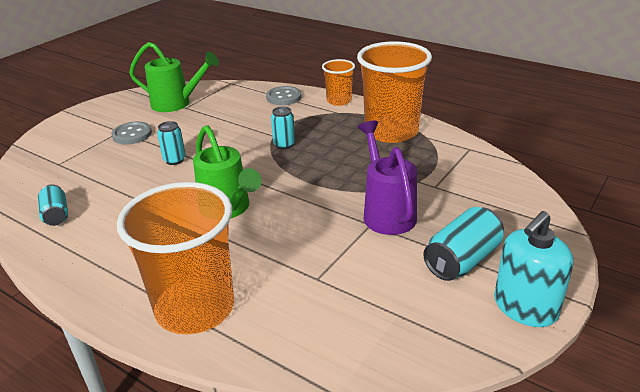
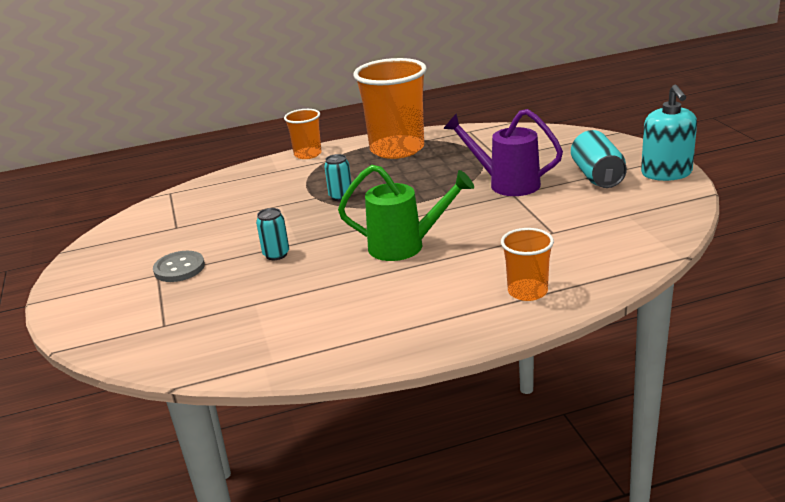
camera: 50 degrees left, 5 degrees down
(56, 215) = (275, 341): turquoise can -> none
(176, 103) = (157, 230): green watering can -> none
(195, 308) = (527, 291): orange cup -> orange cup, size x0.51
(284, 97) = (253, 175): grey button -> none

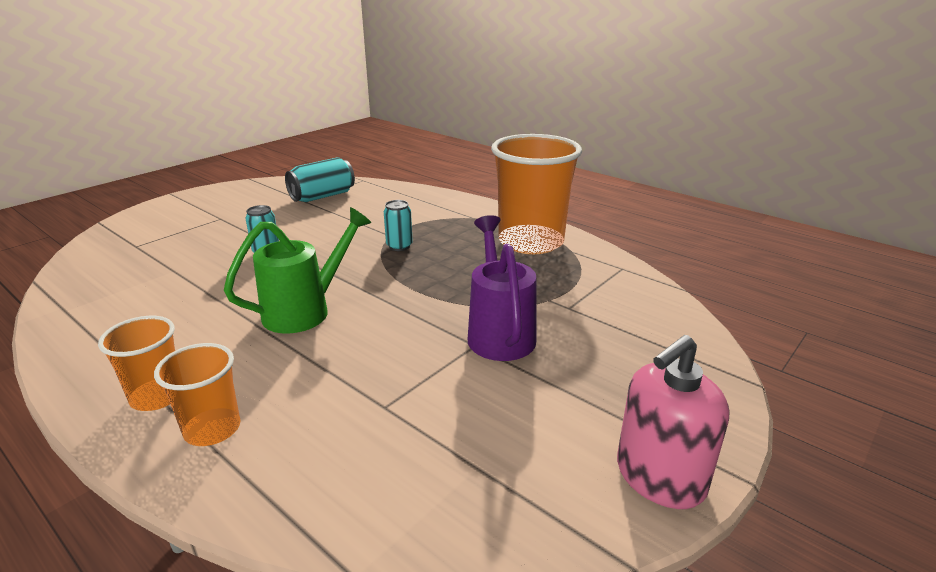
camera: 55 degrees right, 0 degrees up
(179, 268) = (231, 222): grey button -> none
(308, 154) = (478, 206): orange cup -> orange cup (157, 396)
(404, 246) = (305, 311): green watering can -> green watering can turned 105 degrees counterclockwise
(597, 176) = (584, 402): turquoise can -> turquoise can (322, 196)
(666, 173) = (659, 477): turquoise soap dispenser -> pink soap dispenser

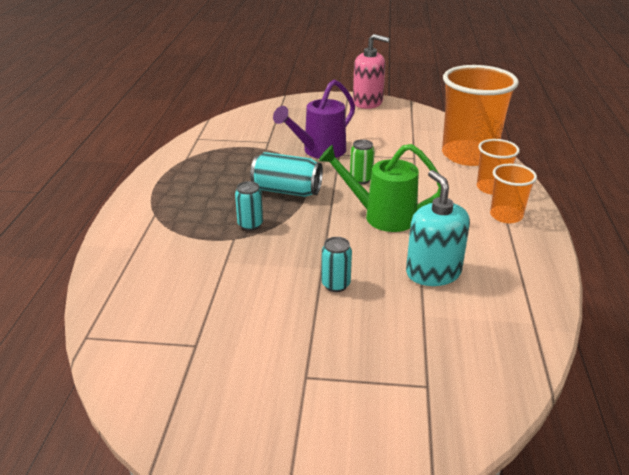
camera: 125 degrees left, 5 degrees up
(194, 296) = (433, 272): none -> turquoise soap dispenser
(322, 196) = (171, 336): turquoise can -> turquoise can (287, 191)
(391, 332) = (361, 179): none -> green can
(531, 242) = (185, 175): orange cup -> orange cup (468, 155)

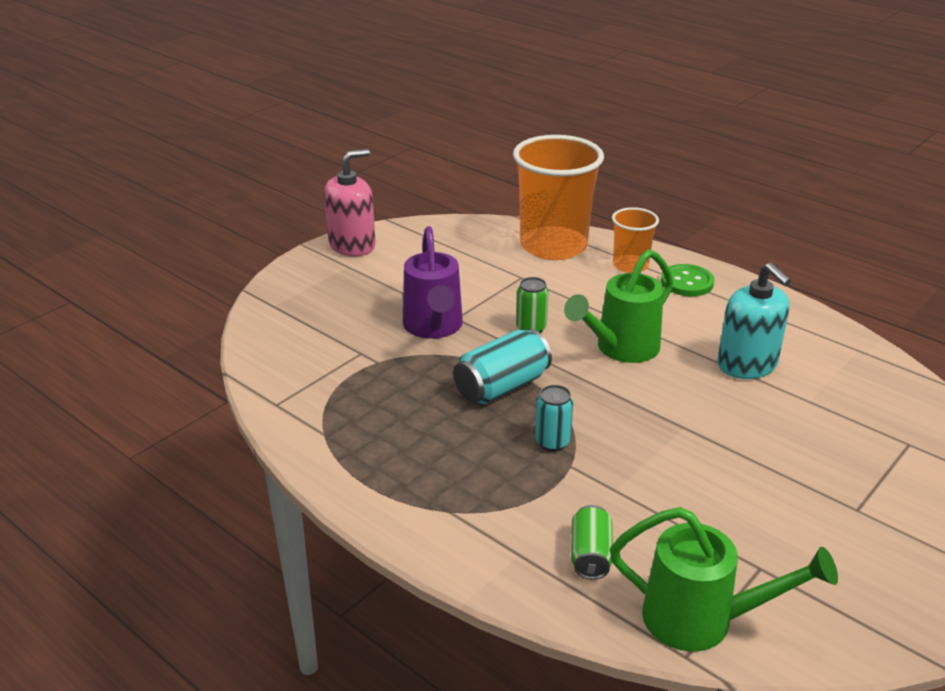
camera: 55 degrees left, 0 degrees up
(123, 333) = (700, 620): none -> green watering can
(153, 272) = (590, 555): none -> green can
(336, 284) = (722, 430): turquoise can -> none
(433, 272) = (747, 365): turquoise soap dispenser -> turquoise soap dispenser turned 135 degrees counterclockwise
(506, 216) = (687, 282): orange cup -> green button

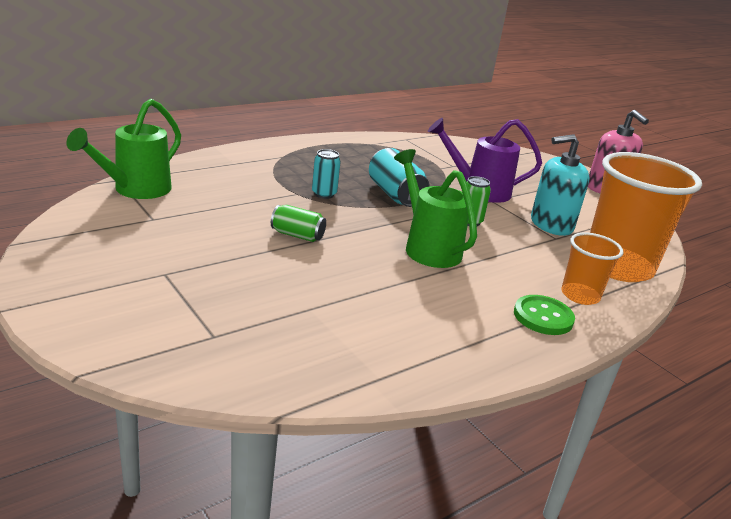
camera: 100 degrees right, 5 degrees down
(590, 555) = (214, 178): green can -> green can (297, 235)
(747, 365) = (380, 297): turquoise soap dispenser -> turquoise soap dispenser (551, 225)

